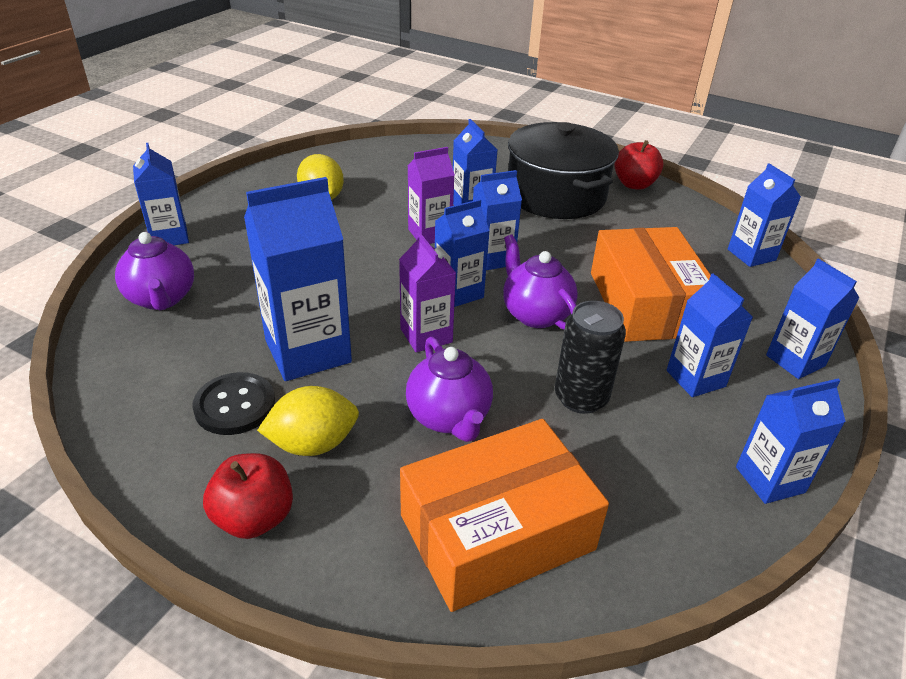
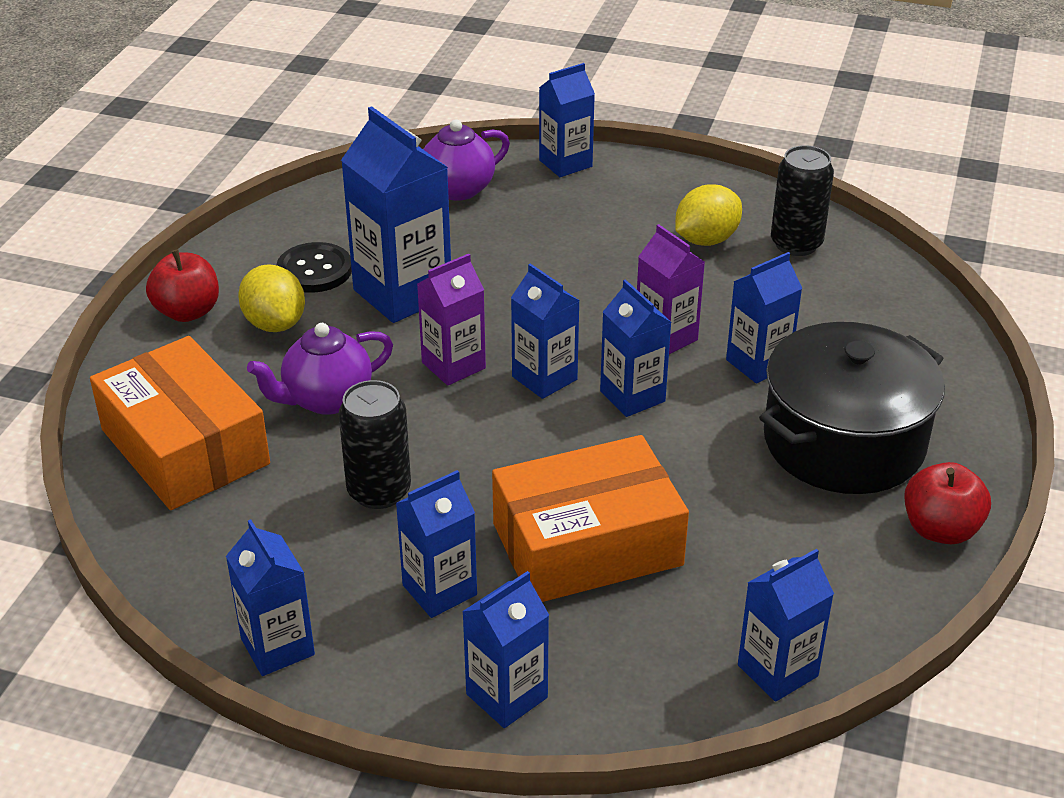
camera: 80 degrees right, 0 degrees up
(348, 169) = (796, 244): none -> black can
(535, 314) = (524, 444): purple teapot -> none

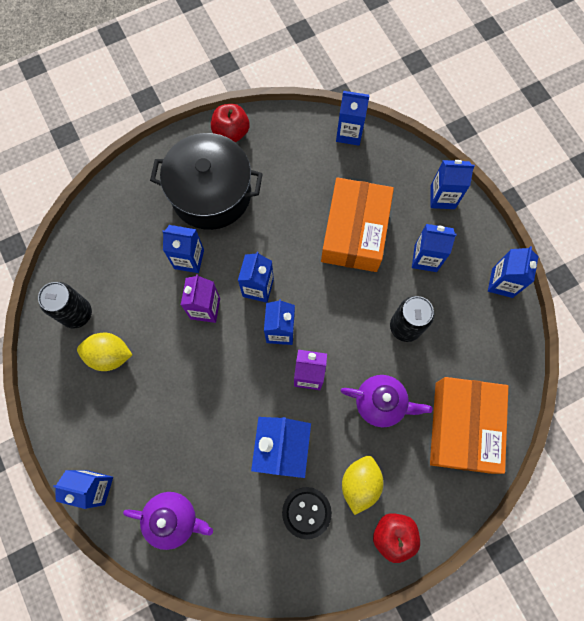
camera: 135 degrees left, 35 degrees up
(587, 544) = (355, 232): orange box -> orange box turned 75 degrees clockwise

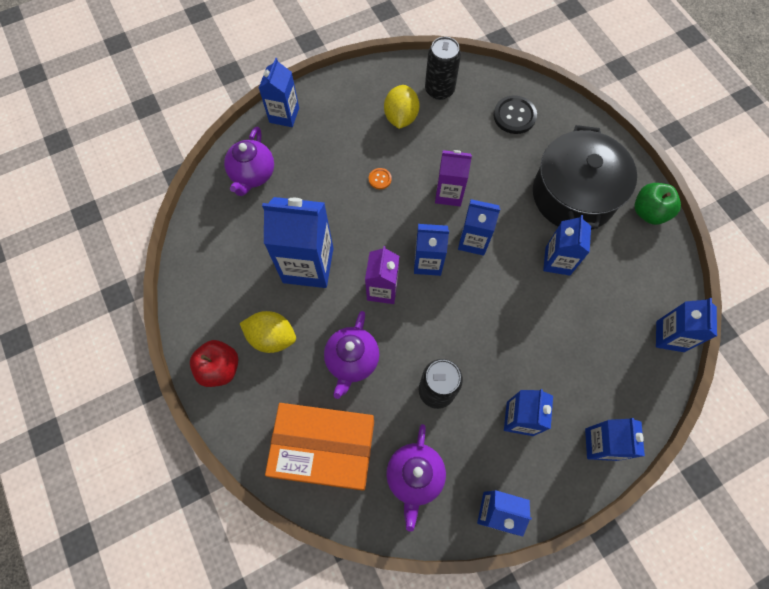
camera: 90 degrees right, 5 degrees down
(185, 378) = (380, 179): none -> orange button
(189, 259) = (499, 177): blue carton -> blue carton (557, 261)
(231, 132) = (649, 212): red apple -> green apple
(306, 512) = (248, 286): black button -> black button (514, 116)
(355, 232) = (545, 339): orange box -> none
(480, 347) = (414, 476): none -> purple teapot

